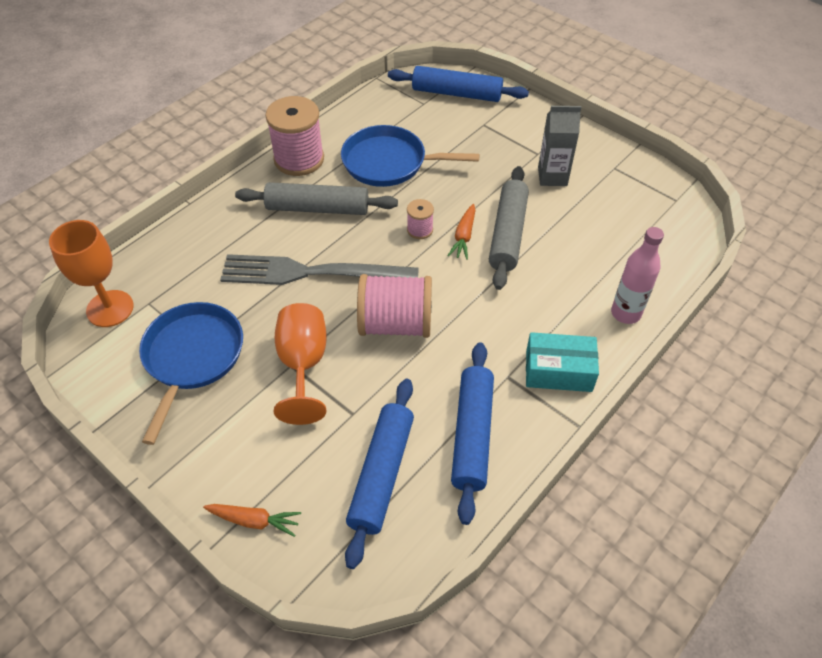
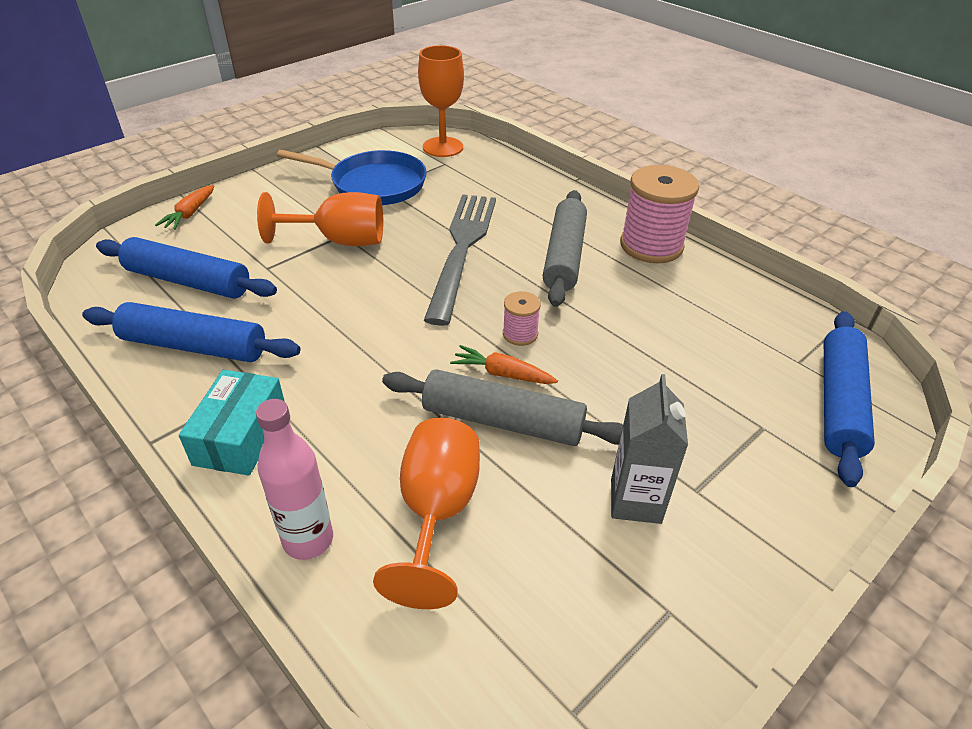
camera: 95 degrees right, 10 degrees down
(389, 162) = (653, 316): blue pan -> none
(395, 324) = (370, 302): pink spool -> none
(587, 257) = (437, 512): none -> orange goblet

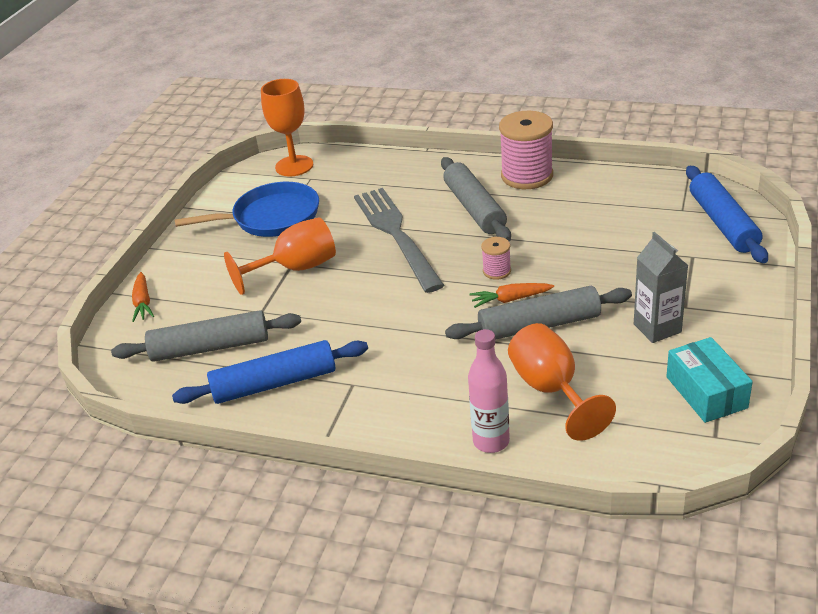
camera: 25 degrees left, 5 degrees down
(188, 281) = (210, 347): blue rolling pin -> grey rolling pin
(240, 436) = (379, 415): turquoise box -> turquoise box (706, 392)

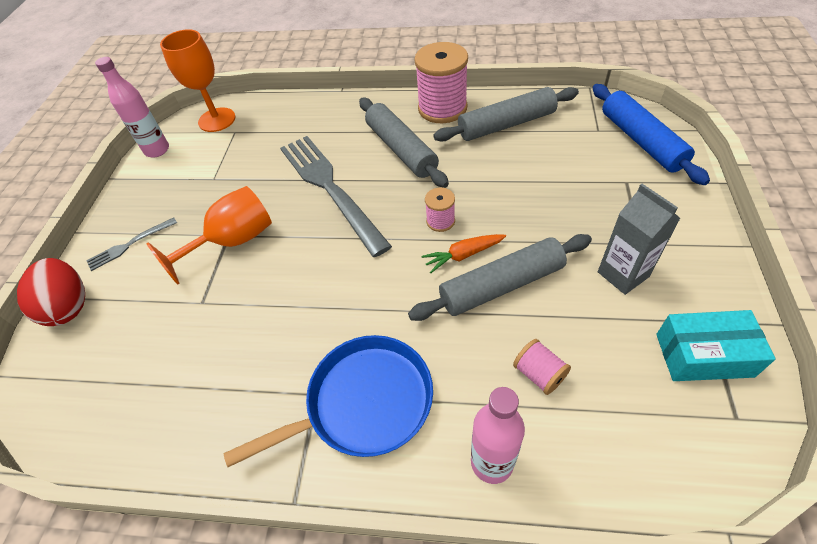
camera: 10 degrees left, 15 degrees up
(143, 303) = (69, 306): orange carrot -> red egg
(199, 262) = (129, 245): none -> grey fork
(210, 347) = (148, 361): grey rolling pin -> grey rolling pin (506, 124)
(232, 187) = (157, 150): none -> pink bottle
(272, 217) = (201, 181): blue pan -> blue pan (364, 403)
(274, 383) = (226, 405): blue rolling pin -> none
(551, 390) = (539, 374): orange goblet -> pink spool
(706, 392) = (703, 355): turquoise box -> turquoise box turned 60 degrees counterclockwise

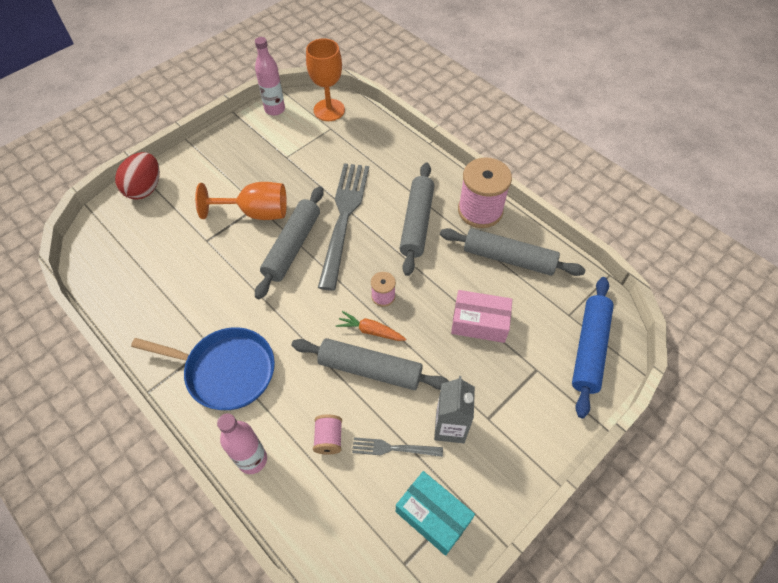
camera: 35 degrees right, 5 degrees up
(129, 245) = (204, 171): grey fork -> grey fork (393, 448)
(305, 243) = (292, 246): none -> grey rolling pin
(543, 182) = (479, 323): none -> pink box

